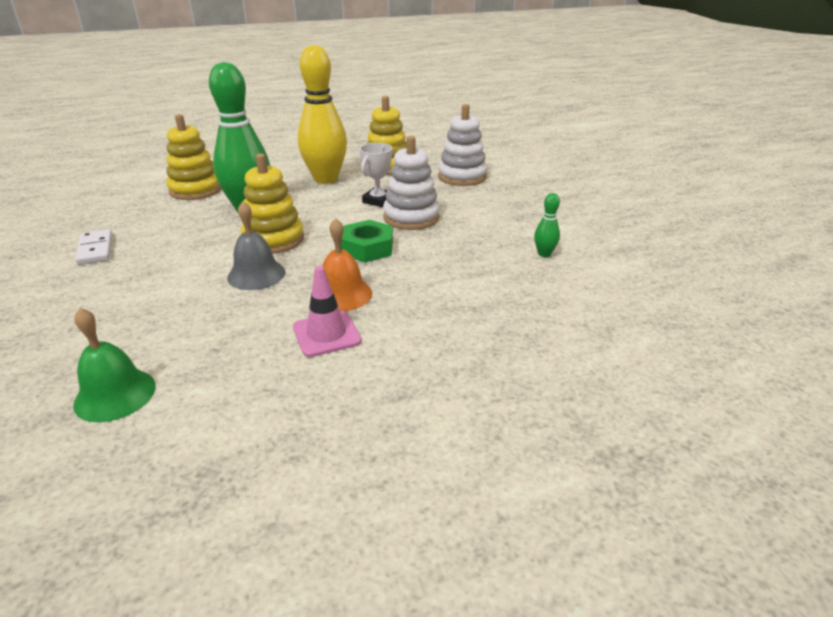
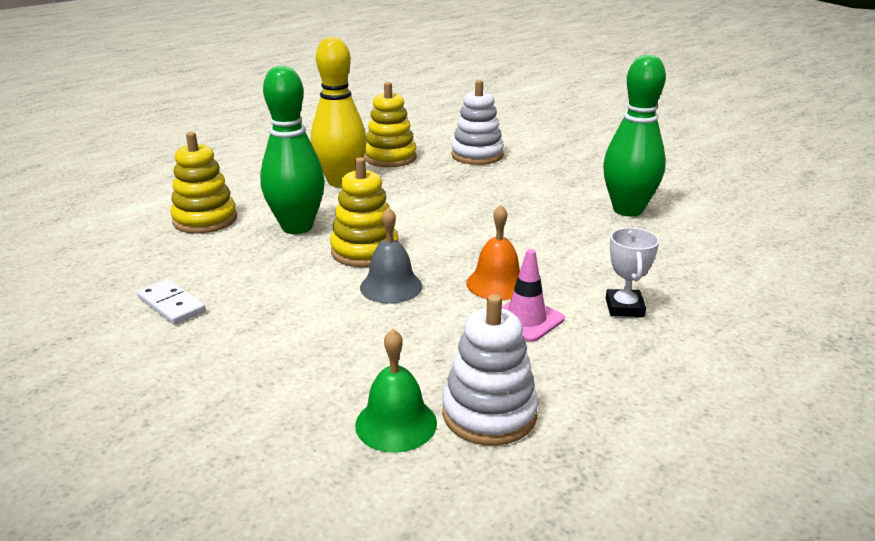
camera: 25 degrees left, 5 degrees down
(367, 248) = (469, 238): green nut -> none
(378, 201) = (423, 193): white trophy -> white trophy (624, 307)
(411, 217) = (475, 202): white stacking toy -> white stacking toy (489, 414)
(544, 254) = (627, 210): green bowling pin -> green bowling pin, size x2.45

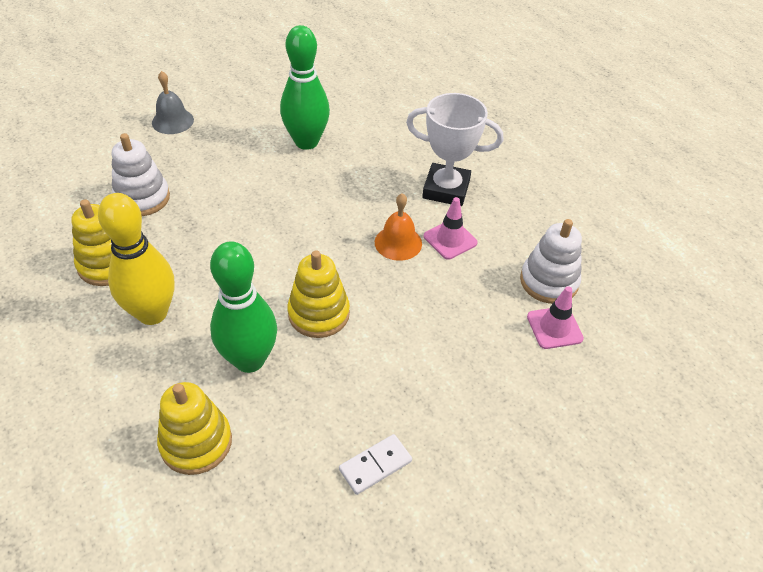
camera: 80 degrees left, 20 degrees up
(391, 286) = (385, 305): grey bell -> grey bell (172, 121)
(396, 423) = (554, 327): green bell -> pink traffic cone
(624, 307) = (446, 189): white trophy -> white trophy, size x1.79

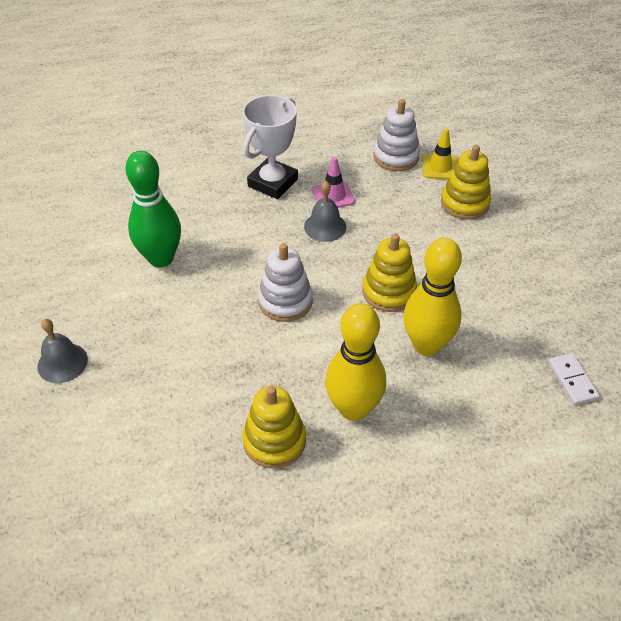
camera: 70 degrees left, 0 degrees up
(142, 198) = (184, 403): white stacking toy -> white stacking toy (285, 301)
(196, 442) = (503, 392): yellow stacking toy -> yellow stacking toy (464, 203)
(249, 360) = (426, 345): green bowling pin -> yellow bowling pin
(375, 465) = (539, 288): white domino -> white domino (572, 380)
(398, 243) = (325, 226): orange bell -> grey bell
(554, 327) = (440, 167): pink traffic cone -> yellow traffic cone

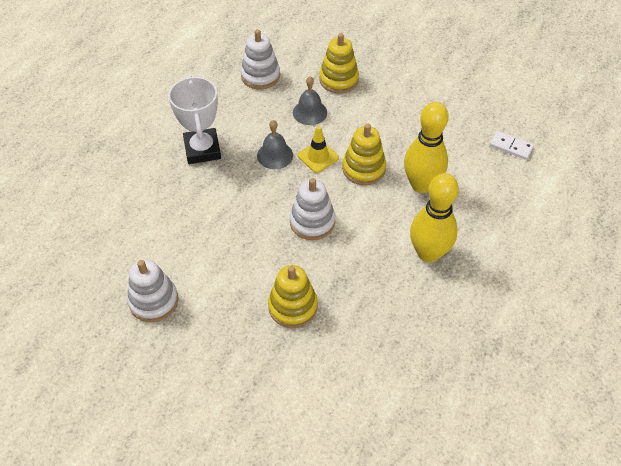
camera: 45 degrees left, 5 degrees up
(62, 362) = (223, 377): grey bell -> grey bell (310, 112)
(92, 267) = (153, 301): none -> white stacking toy
(161, 258) = (195, 257): green bowling pin -> none
(274, 441) = (411, 308): yellow stacking toy -> yellow stacking toy (293, 306)
(333, 196) = (254, 130): pink traffic cone -> none
(440, 167) = (296, 65): yellow traffic cone -> yellow traffic cone (318, 157)

